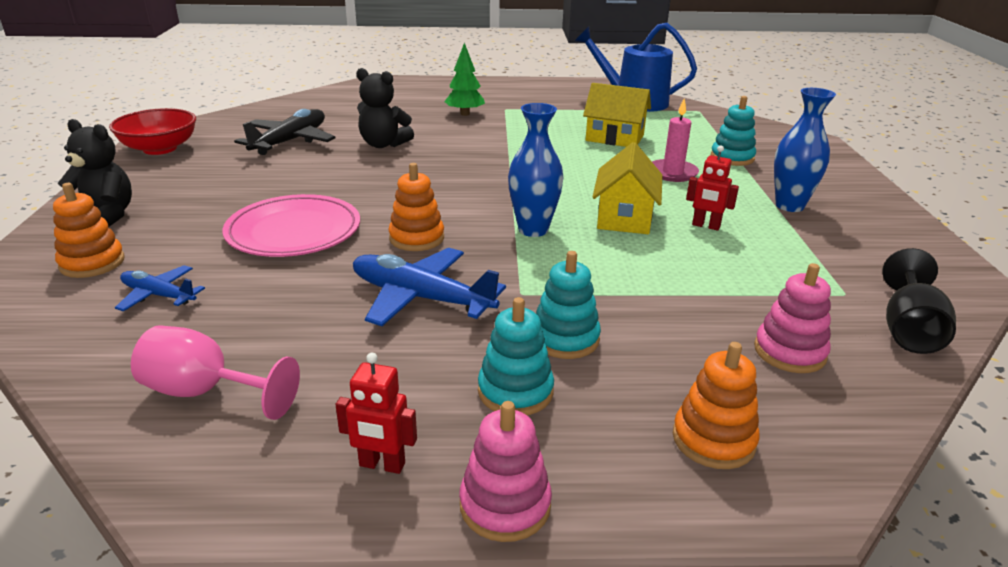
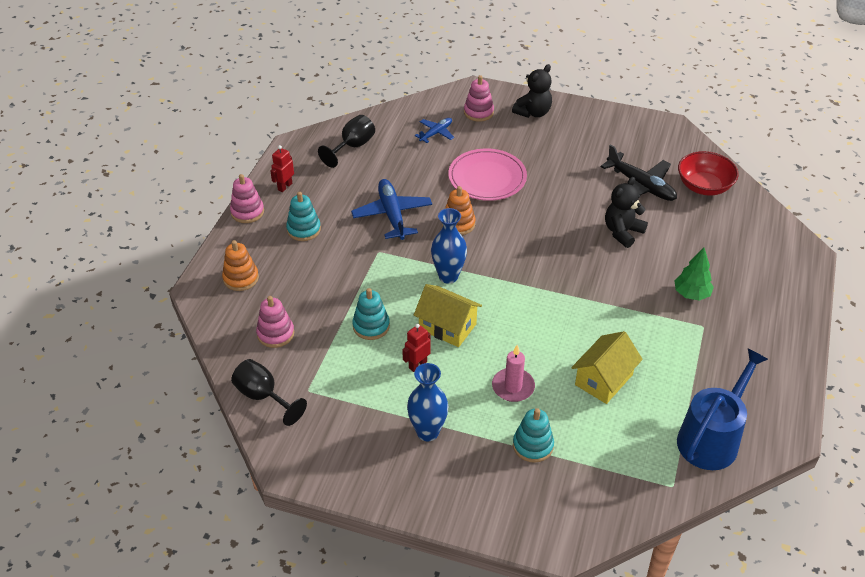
camera: 110 degrees right, 15 degrees up
(92, 263) = (478, 112): orange stacking toy -> pink stacking toy
(160, 148) = (640, 127): red bowl -> red bowl (704, 186)
(205, 392) = (352, 147): pink goblet -> black goblet
(421, 298) = (392, 215): blue plane -> blue plane turned 60 degrees counterclockwise
(565, 339) = (331, 256): turquoise stacking toy -> turquoise stacking toy (371, 326)

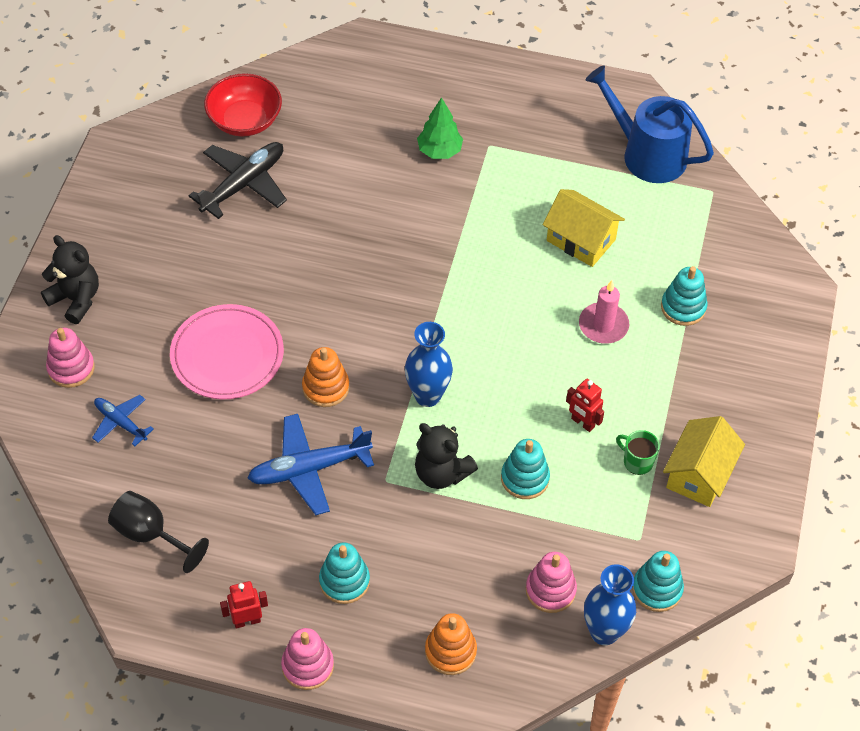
camera: 95 degrees left, 10 degrees up
(263, 396) = (657, 589): black goblet -> turquoise stacking toy
(284, 186) = (247, 621): red robot -> red robot turned 135 degrees clockwise
(378, 396) = (637, 461): none -> green mug
(427, 432) = (681, 407): blue vase -> blue vase (604, 632)
(447, 326) = (516, 393): yellow house -> yellow house (699, 474)
(622, 232) = (335, 209): black teddy bear -> black teddy bear (441, 473)

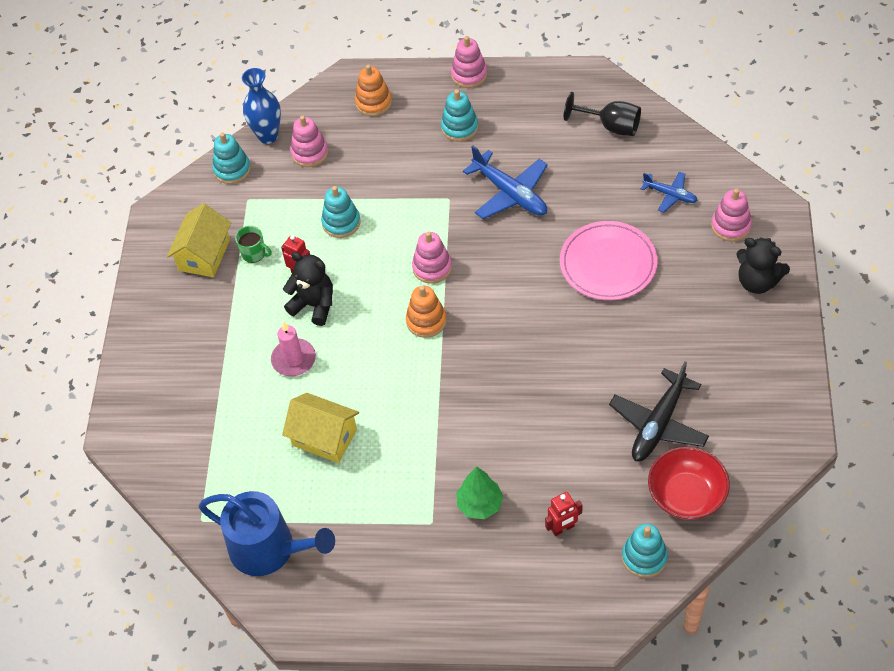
camera: 175 degrees right, 0 degrees up
(247, 621) = (520, 90): red robot -> red robot (563, 528)
(308, 469) = (510, 194): blue plane -> blue plane turned 75 degrees clockwise
(325, 387) = (517, 256): orange stacking toy -> orange stacking toy (426, 321)
(427, 396) = (432, 267): blue vase -> pink stacking toy
(441, 473) = (407, 213): black teddy bear -> black teddy bear (314, 305)
(683, 307) = (224, 391): turquoise stacking toy -> turquoise stacking toy (644, 557)

